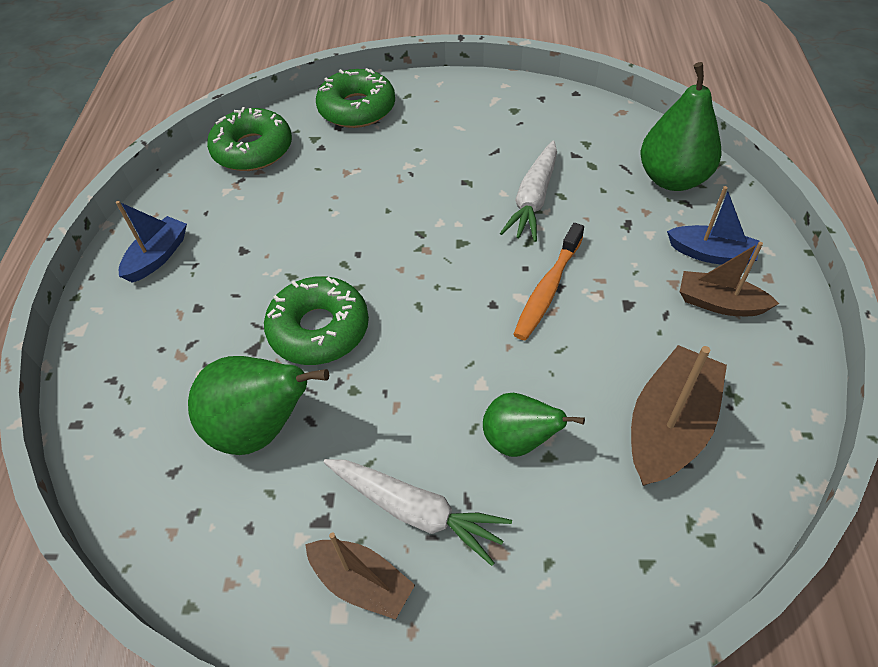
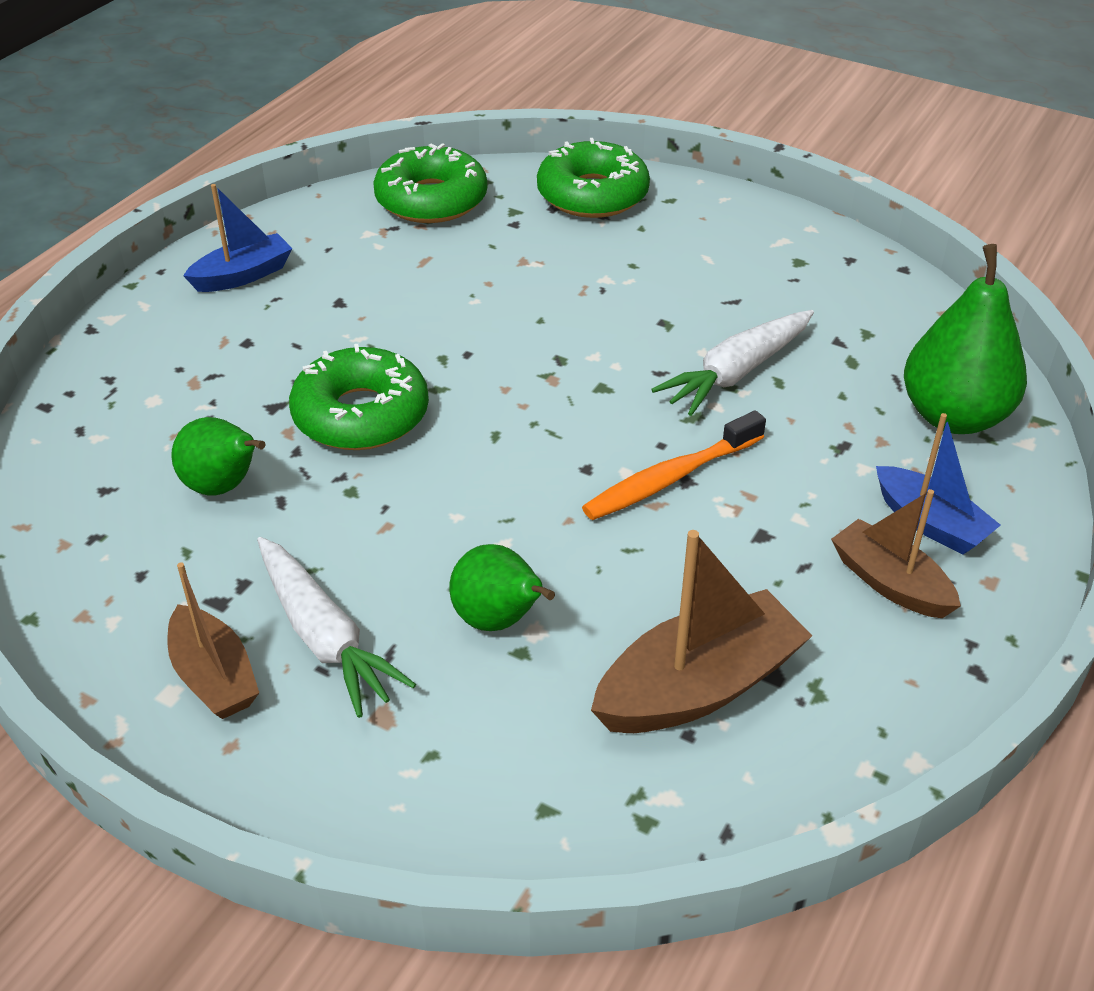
camera: 25 degrees right, 10 degrees down
(261, 428) = (223, 487): green pear -> green pear, size x0.63

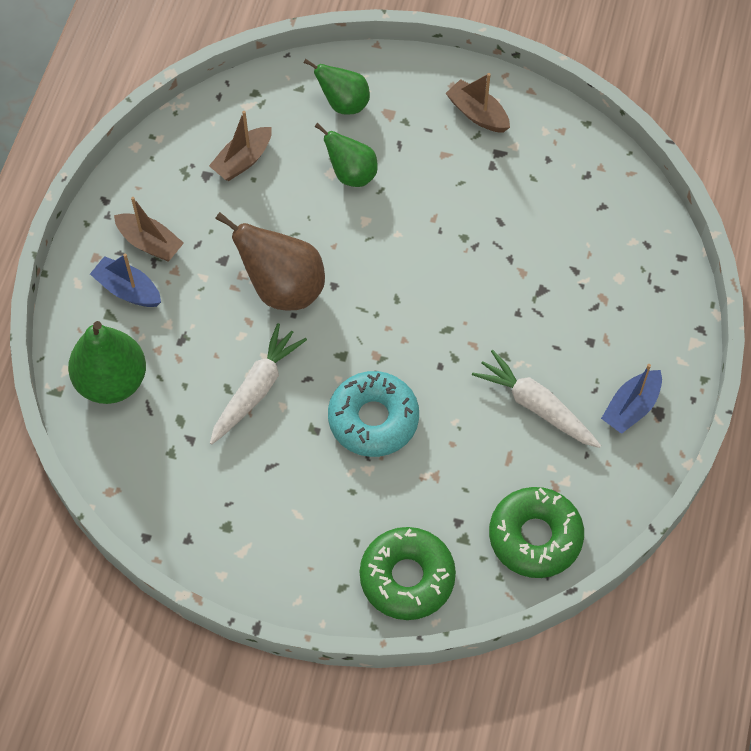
camera: 165 degrees right, 20 degrees up
(223, 487) = (537, 223): green pear -> green pear (343, 104)
(324, 636) = (435, 146): white carrot -> white carrot (536, 406)
(361, 415) = (485, 295): green donut -> none
(582, 318) = (373, 419): none -> turquoise donut
(670, 478) = (282, 288): orange toothbrush -> brown pear
(698, 686) = (243, 160): brown boat -> brown boat, size x0.64

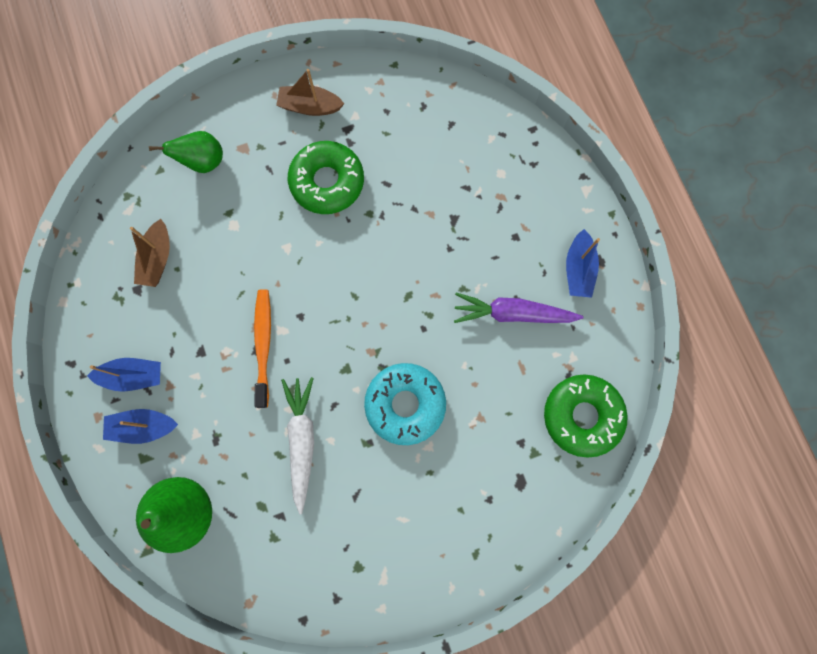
camera: 35 degrees left, 15 degrees up
(150, 243) = (133, 376): brown boat -> blue boat
(282, 288) = (263, 345): brown pear -> orange toothbrush
(351, 174) = (250, 216): green pear -> none
(407, 577) = (516, 512): green donut -> green donut (327, 182)
(536, 406) = (513, 313): white carrot -> purple carrot

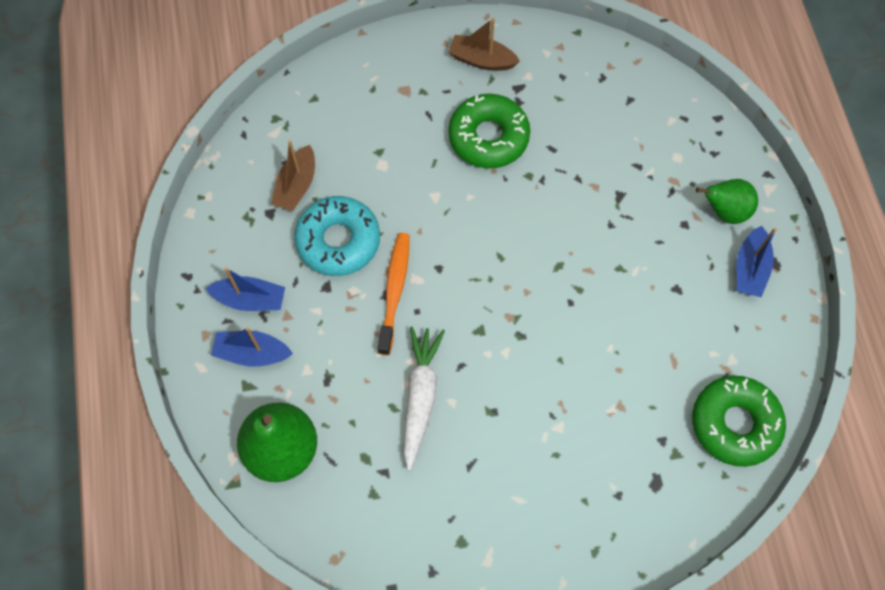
camera: 10 degrees right, 10 degrees down
(203, 162) = (360, 97): green pear -> green pear (724, 211)
(405, 404) = (539, 378): turquoise donut -> turquoise donut (338, 241)
(513, 313) = (671, 303): purple carrot -> none

